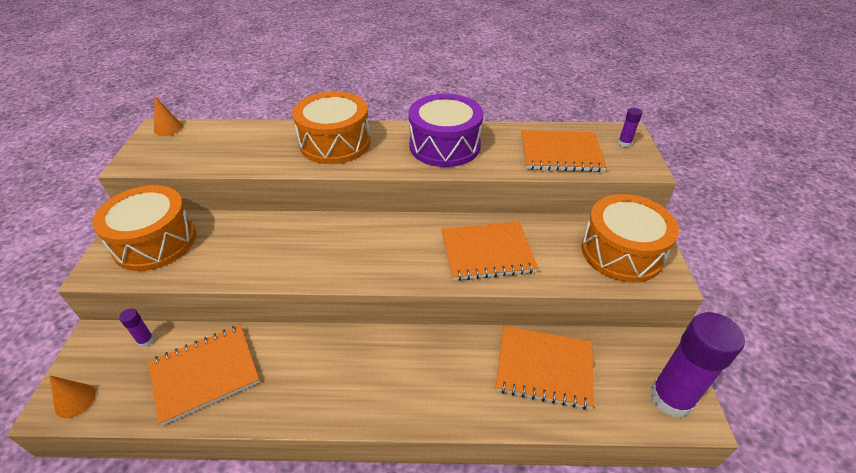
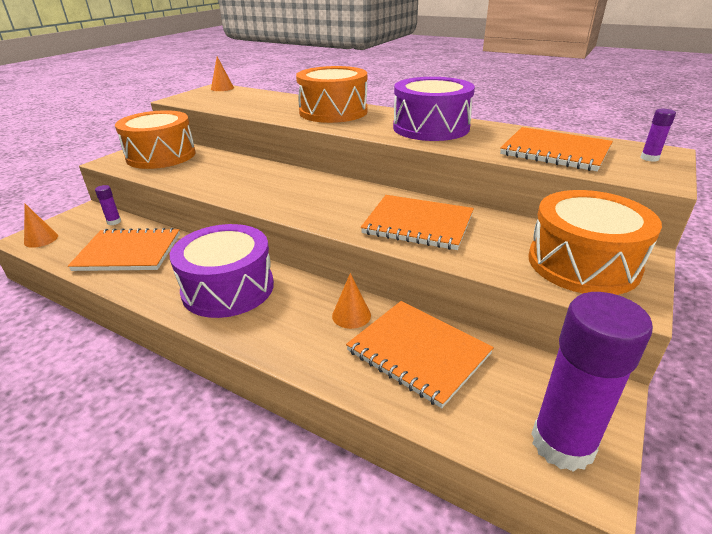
camera: 30 degrees right, 10 degrees down
(348, 373) = (228, 288): none -> purple drum
(473, 355) = (351, 315): none -> orange cone

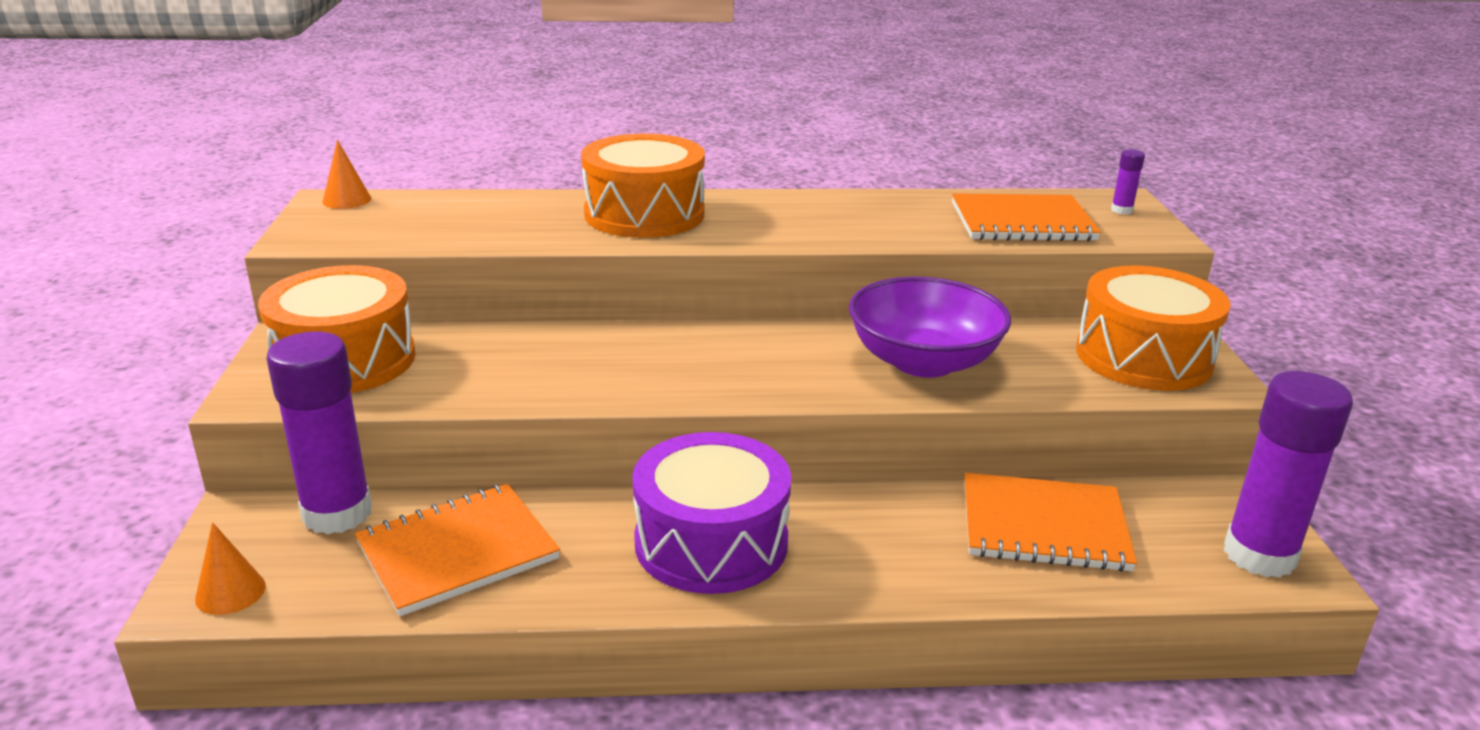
camera: 35 degrees left, 5 degrees down
(114, 222) = (337, 513): purple glue stick -> purple glue stick, size x2.44
(351, 315) = (920, 514): orange cone -> none
(418, 224) = (923, 362): orange notebook -> purple bowl
(431, 128) = (830, 215): purple drum -> none

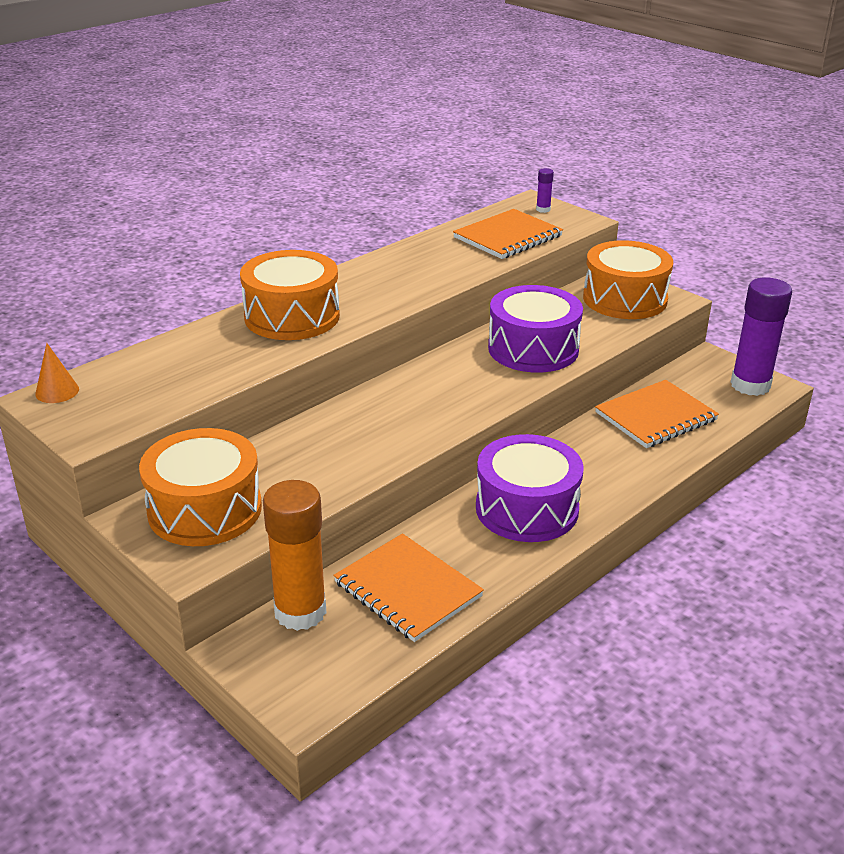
camera: 40 degrees left, 5 degrees up
(230, 592) = (318, 688): orange cone -> none
(337, 513) = (300, 612): purple glue stick -> orange glue stick
(458, 552) = (408, 589): orange notebook -> orange notebook turned 60 degrees counterclockwise
(923, 362) = (533, 349): purple bowl -> purple drum

